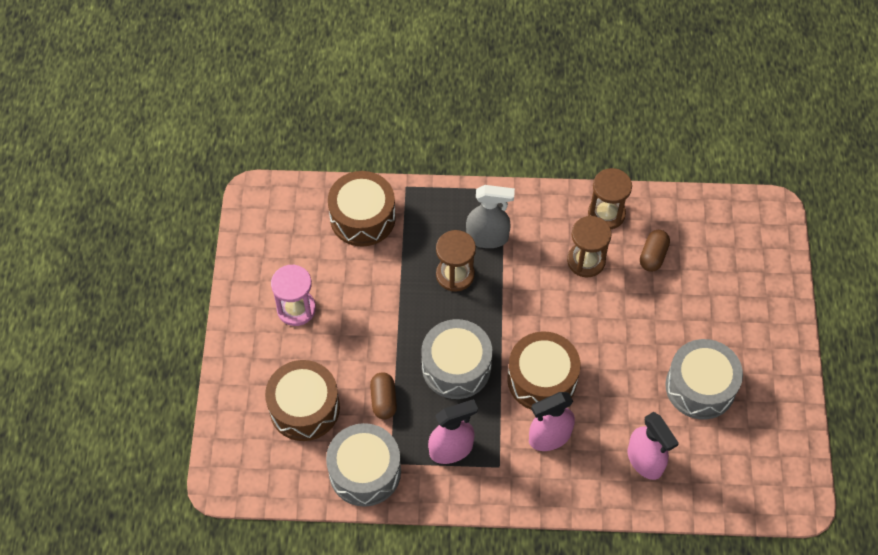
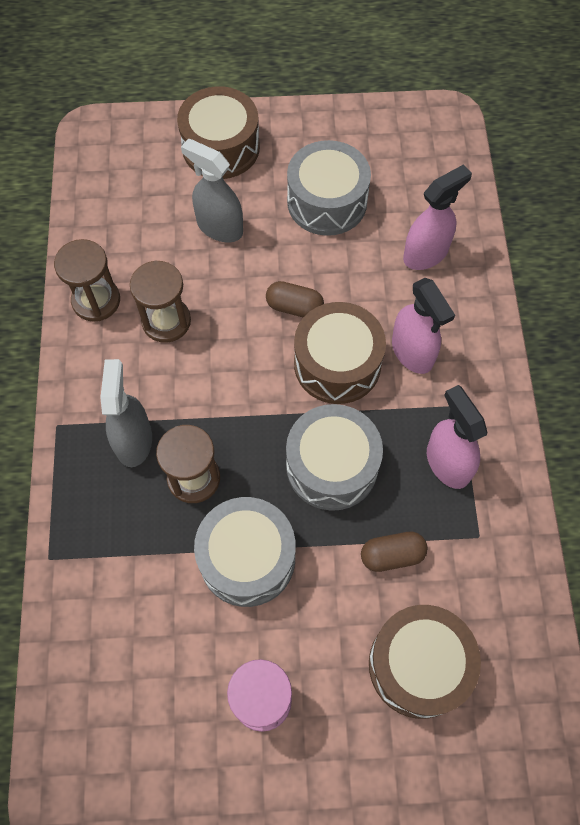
camera: 95 degrees left, 5 degrees up
(362, 217) = (102, 617): brown drum -> brown drum (221, 147)
(365, 471) = (497, 569): grey drum -> grey drum (247, 558)
(653, 256) = (157, 249): brown capsule -> brown capsule (294, 307)
(674, 302) = (219, 227): none -> grey spray bottle

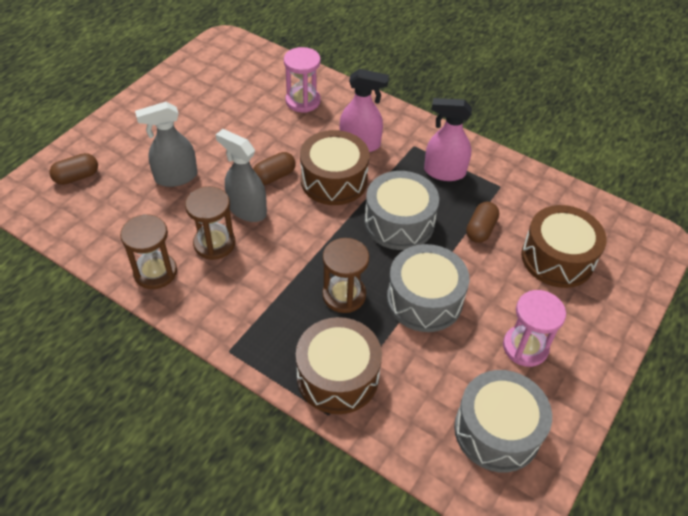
camera: 55 degrees left, 15 degrees down
(133, 440) = (285, 312): grey spray bottle -> grey spray bottle (247, 210)
(152, 153) = (77, 177): none -> brown capsule
(221, 147) = (117, 142): brown drum -> brown drum (337, 376)
(327, 202) = (218, 119): grey drum -> grey drum (497, 431)
(426, 253) = (303, 101): pink spray bottle -> pink hourglass

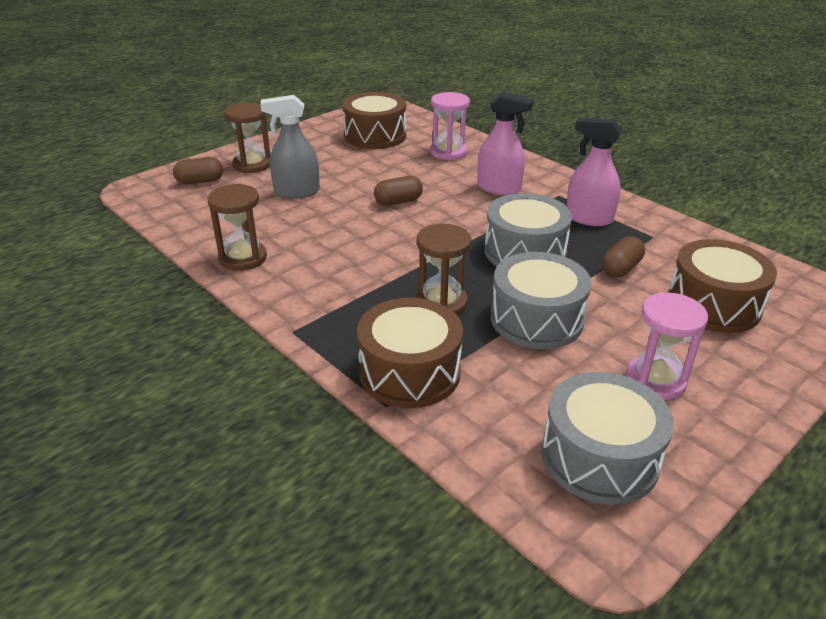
camera: 15 degrees right, 15 degrees down
(214, 243) = (314, 244): brown hourglass -> brown hourglass (252, 164)
(247, 210) = (359, 223): grey spray bottle -> none
(334, 180) = (461, 211): brown drum -> brown drum (375, 136)

